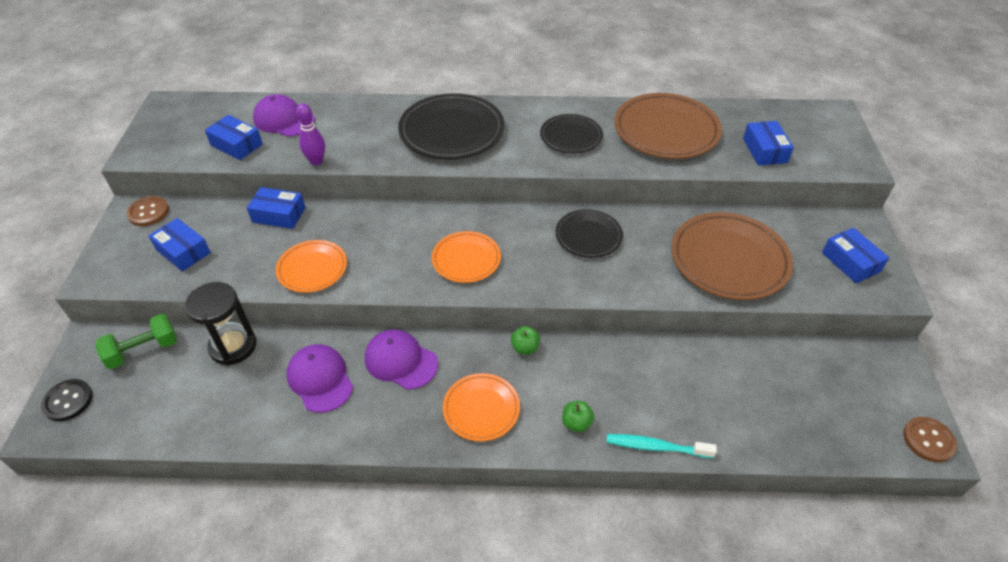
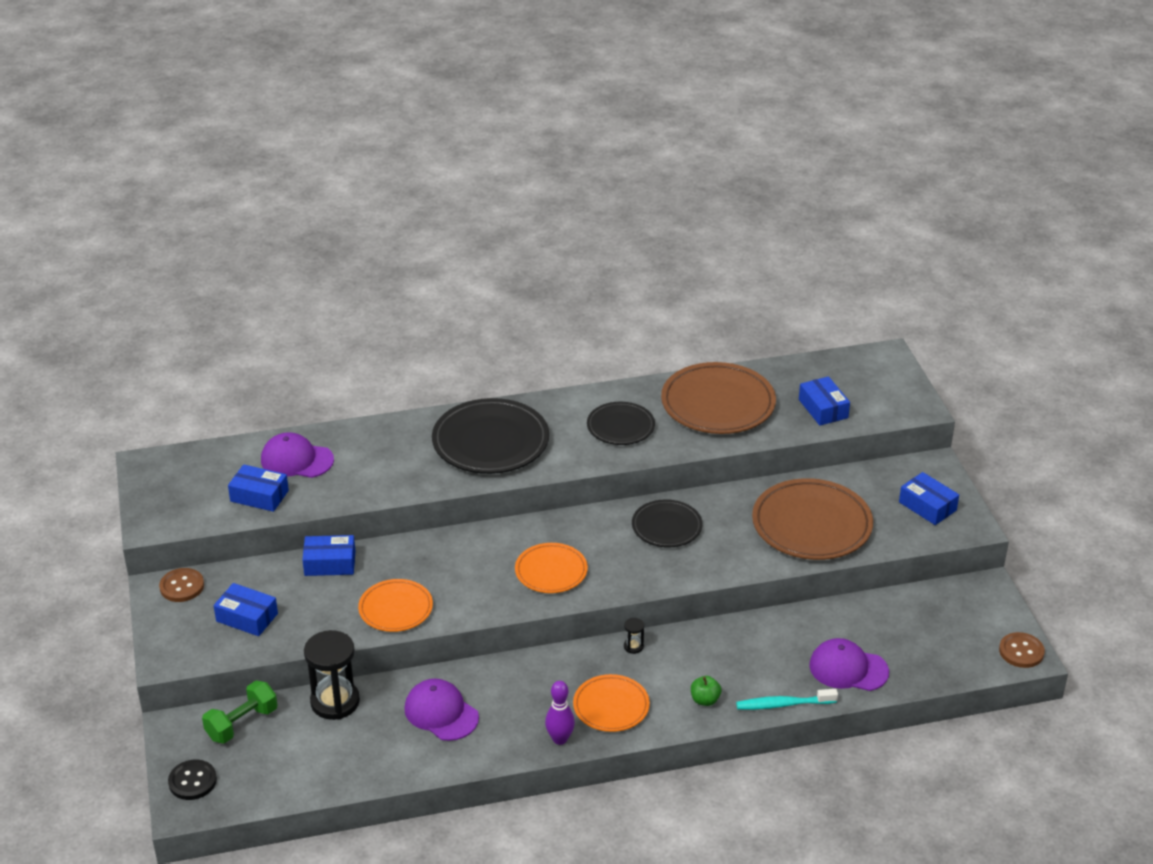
camera: 15 degrees left, 10 degrees down
(316, 161) = (359, 498): purple bowling pin -> purple bowling pin (560, 739)
(400, 361) = (514, 682): purple cap -> purple cap (848, 669)
(525, 348) = (633, 646): green apple -> black hourglass

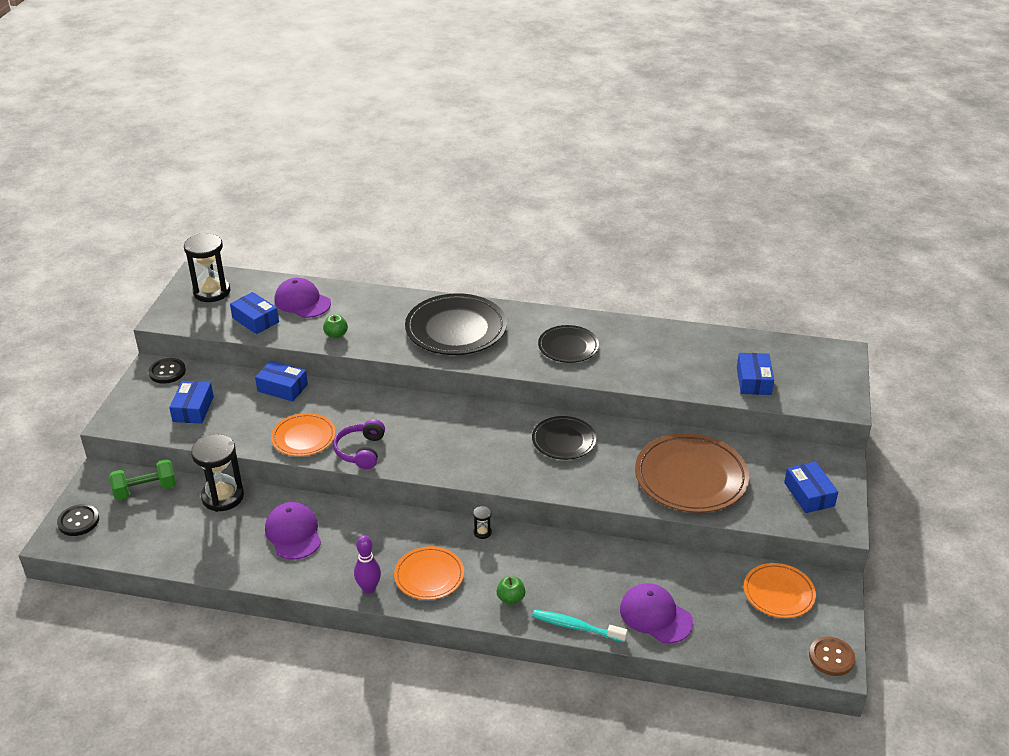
camera: 25 degrees right, 0 degrees up
(180, 479) = (212, 292): none -> black hourglass
(182, 586) = (167, 372): brown button -> black button
(247, 617) = (193, 409): blue box -> blue box turned 45 degrees clockwise
(364, 485) = (336, 334): none -> green apple
(468, 603) = (361, 451): none -> purple headphones
(551, 571) = (444, 447): orange plate -> orange plate (778, 593)
(718, 404) = (663, 351): brown plate -> none

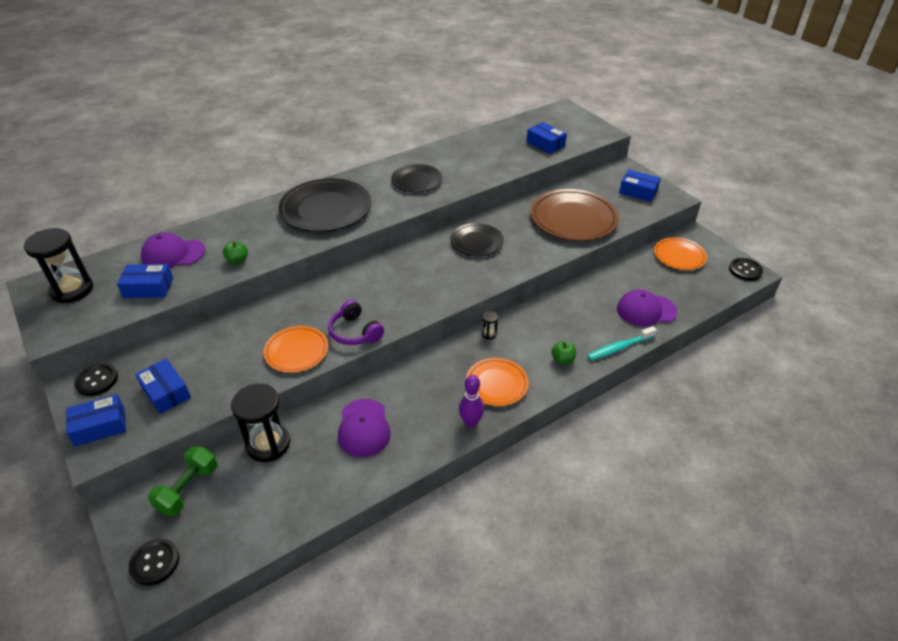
camera: 45 degrees left, 5 degrees up
(282, 388) = (226, 329): blue box -> blue box (100, 426)
(293, 533) = (364, 428): purple cap -> purple cap turned 120 degrees counterclockwise
(831, 657) = (745, 270): brown button -> black button

